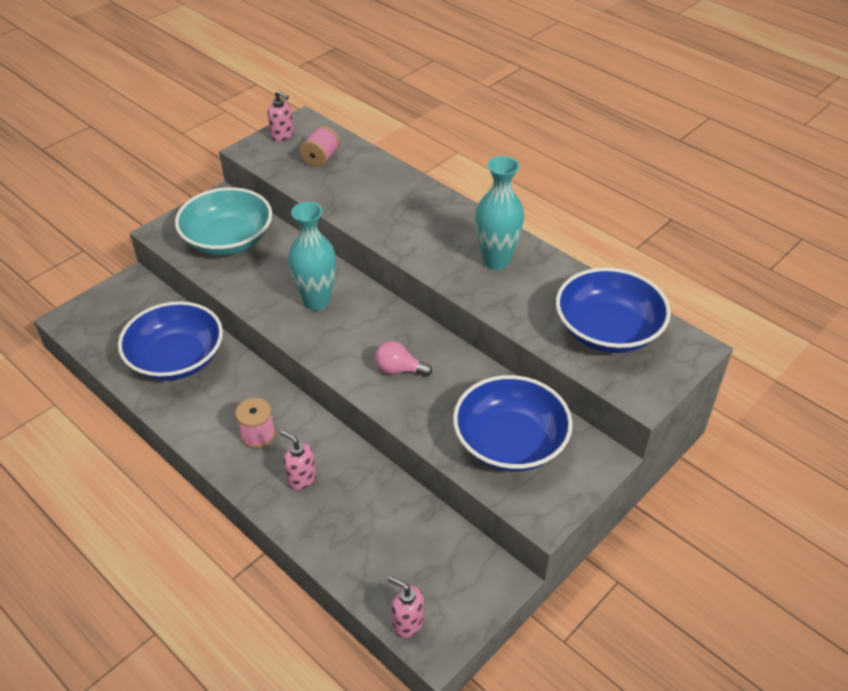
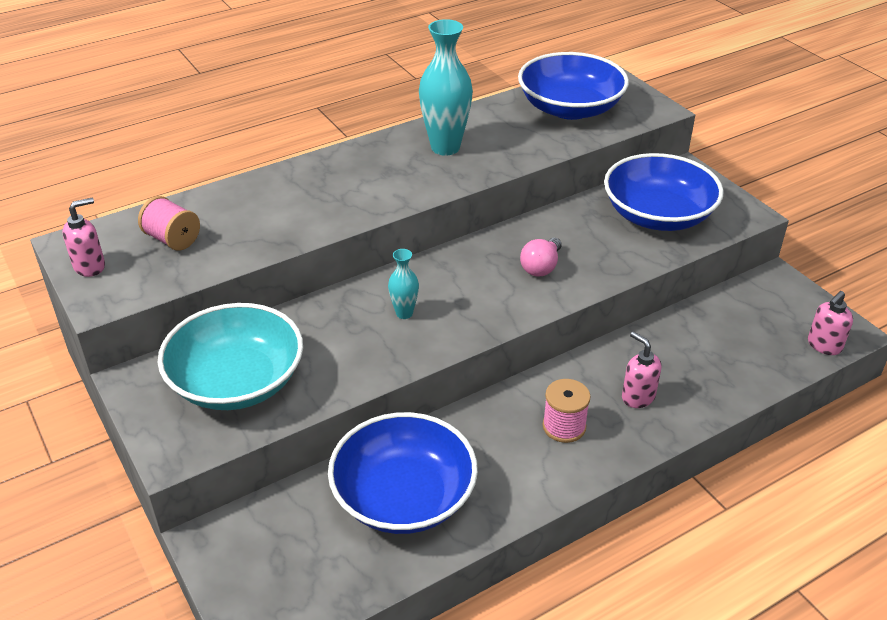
camera: 75 degrees left, 5 degrees down
(301, 478) = (637, 397): pink soap dispenser -> pink soap dispenser turned 90 degrees clockwise
(317, 301) = (404, 313): turquoise vase -> turquoise vase, size x0.51

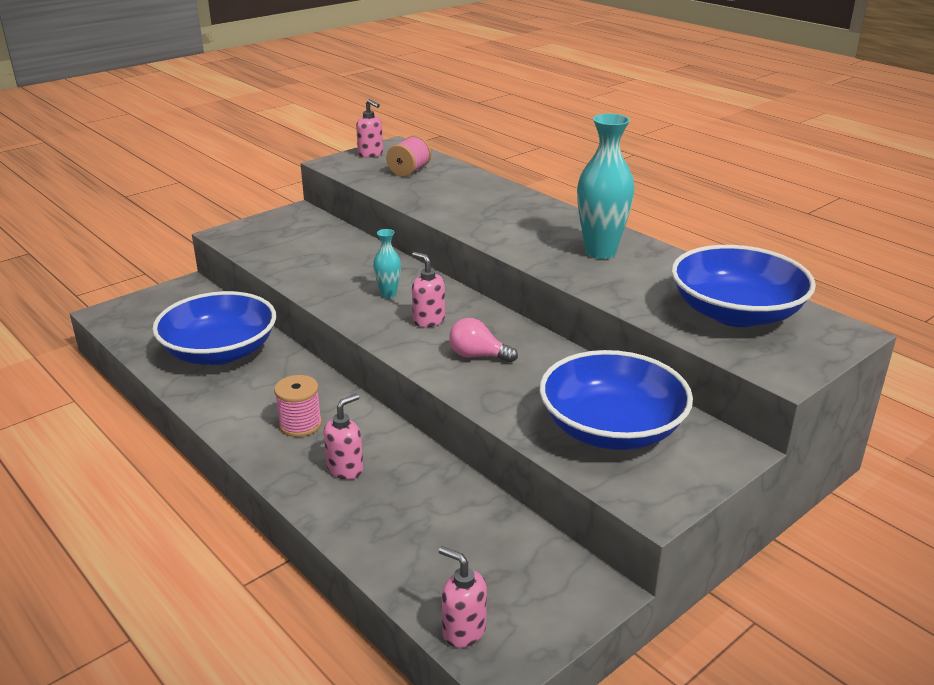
camera: 80 degrees right, 10 degrees down
(237, 381) = (298, 242): turquoise bowl -> none
(468, 290) = (428, 320): none -> pink soap dispenser

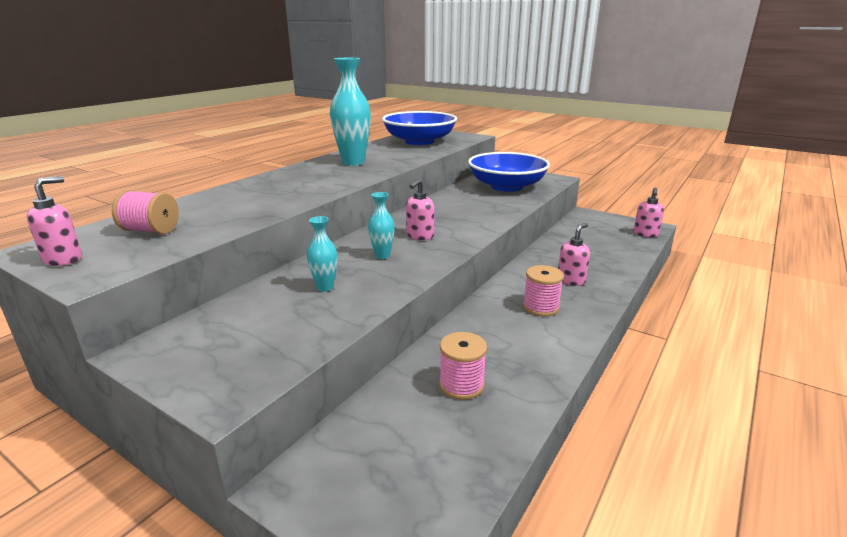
camera: 105 degrees left, 5 degrees down
(220, 352) = (461, 385): blue bowl -> pink spool
(340, 265) = (325, 287): none -> turquoise vase
(345, 469) = (571, 280): pink soap dispenser -> pink soap dispenser turned 105 degrees clockwise
(478, 356) = (459, 217): pink light bulb -> none

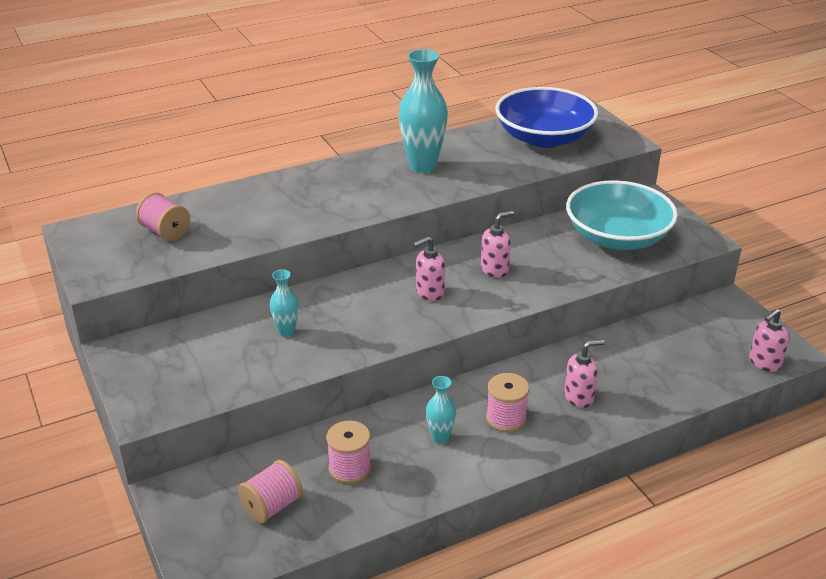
camera: 30 degrees right, 10 degrees up
(63, 259) = (90, 250): pink soap dispenser -> pink soap dispenser (495, 270)
(382, 256) = (368, 309): turquoise vase -> turquoise vase (440, 438)
(421, 449) = (272, 506): none -> pink spool
(506, 186) = (617, 237): blue bowl -> turquoise bowl

